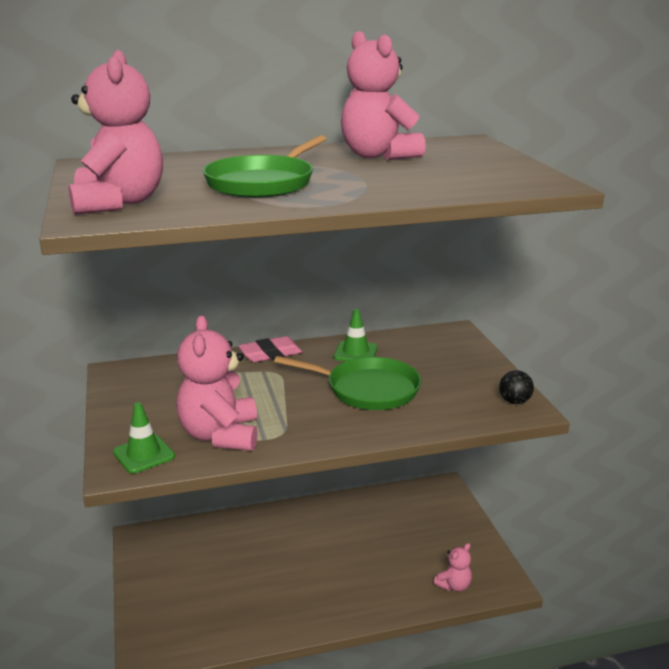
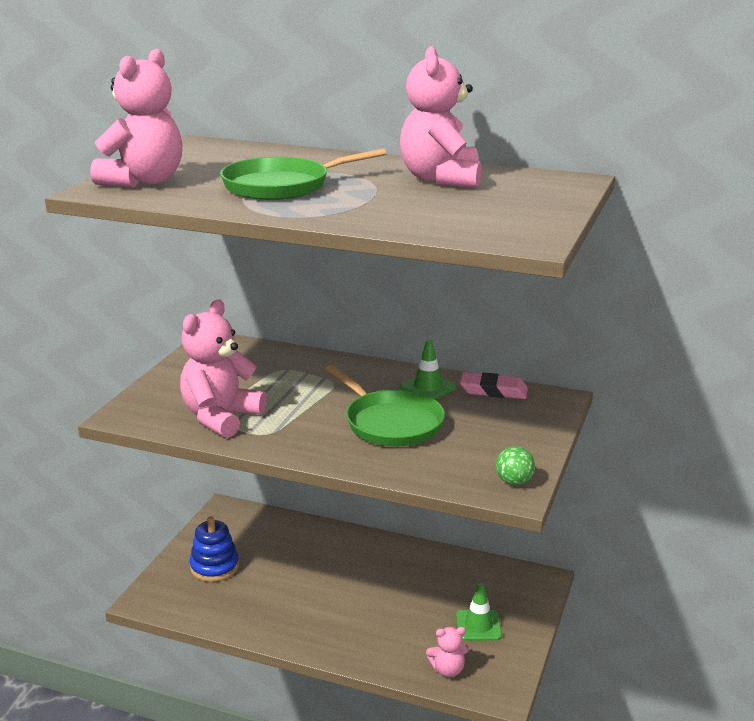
camera: 35 degrees right, 0 degrees up
(144, 454) = (150, 412): green traffic cone -> green traffic cone (478, 626)
(182, 592) = (214, 567): none -> blue stacking toy
(270, 354) = (351, 365): pink eraser -> pink eraser (493, 390)
(514, 401) = (514, 482): black ball -> green ball

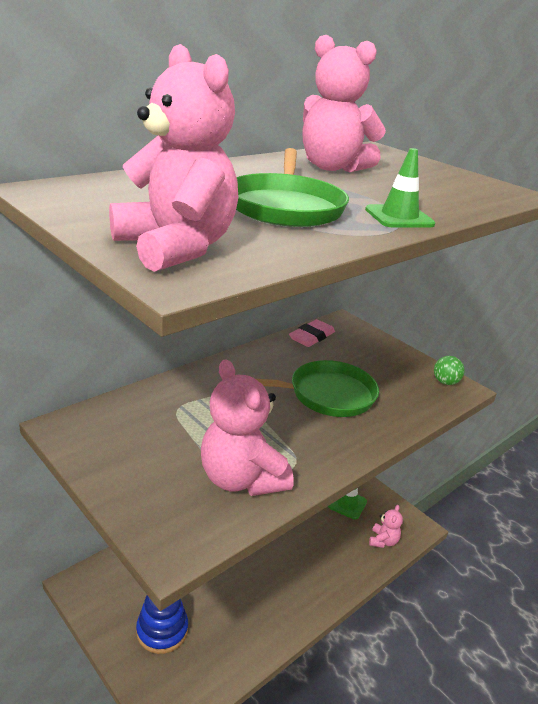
camera: 65 degrees left, 5 degrees up
(428, 387) = (282, 357): green traffic cone -> green traffic cone (399, 217)

